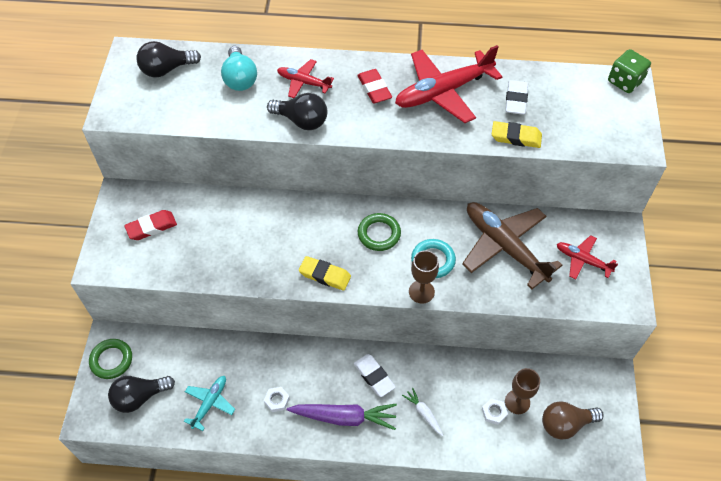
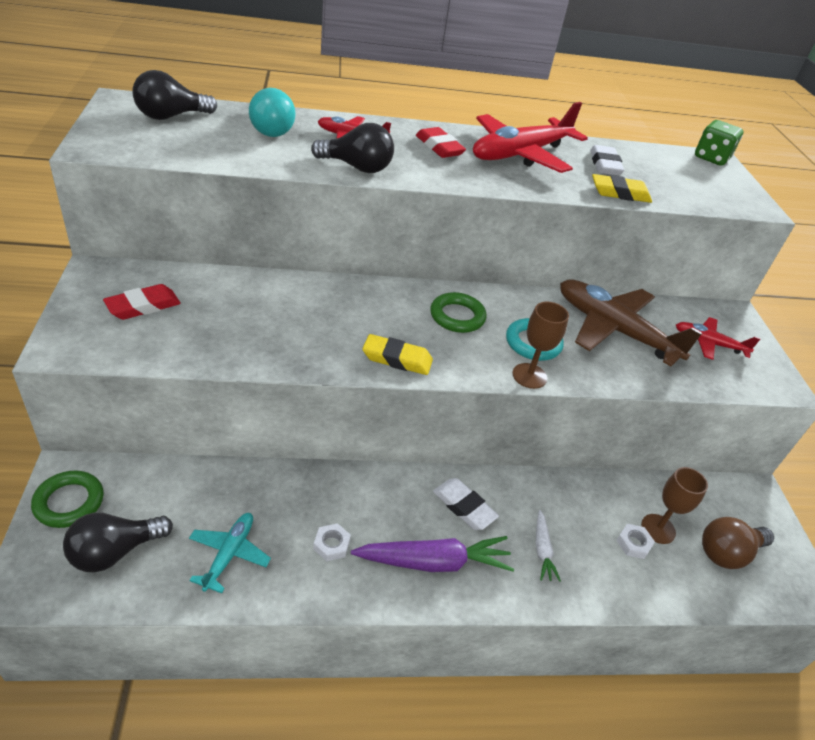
camera: 15 degrees left, 15 degrees down
(423, 413) = (542, 550): white carrot -> white carrot turned 135 degrees counterclockwise

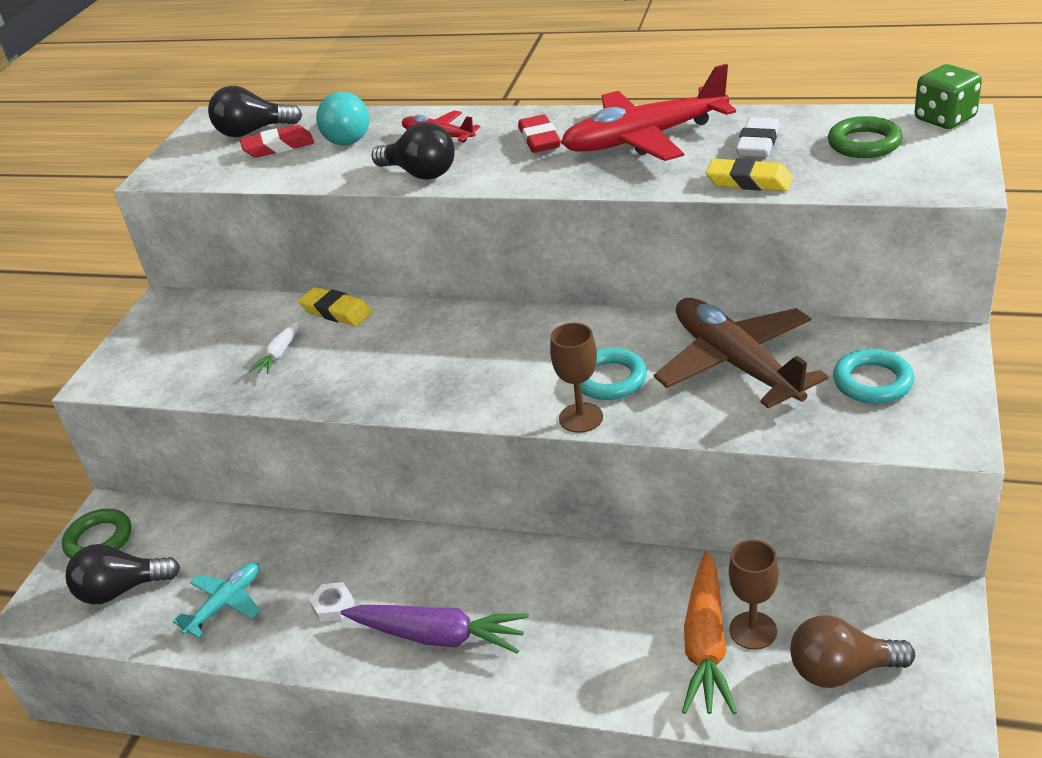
camera: 30 degrees right, 5 degrees down
(143, 306) = (191, 338): red eraser -> red eraser (278, 147)
(397, 359) = (429, 395): yellow eraser -> yellow eraser (336, 311)
(457, 316) = (530, 347): green ring -> green ring (864, 143)
(464, 507) = (503, 580): white eraser -> none
(542, 550) = (578, 638): white carrot -> white carrot (279, 354)
(633, 543) = (706, 644): white nut -> orange carrot
(709, 343) = (872, 382): red plane -> turquoise ring

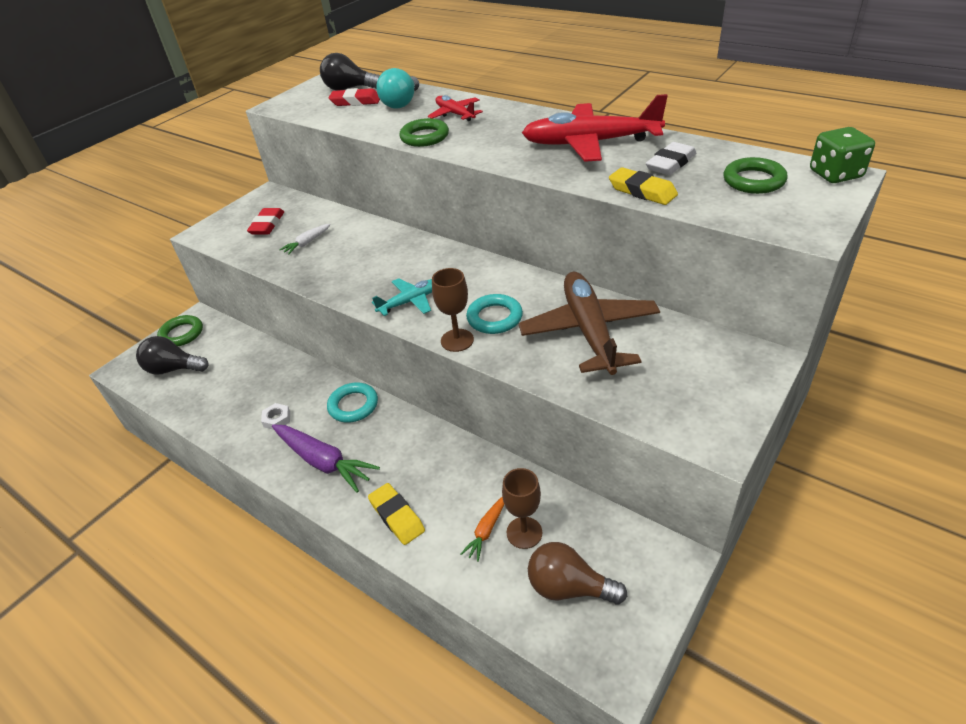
camera: 20 degrees right, 5 degrees up
(225, 604) = (220, 397): turquoise plane -> turquoise plane (410, 301)
(336, 311) = (358, 224): yellow eraser -> yellow eraser (397, 516)
(420, 173) = (424, 137): black light bulb -> green ring
(539, 139) = (518, 129): red eraser -> red eraser (267, 225)
(706, 644) = (486, 531): orange carrot -> orange carrot, size x0.52
(872, 382) = (682, 375): turquoise ring -> turquoise ring (353, 405)

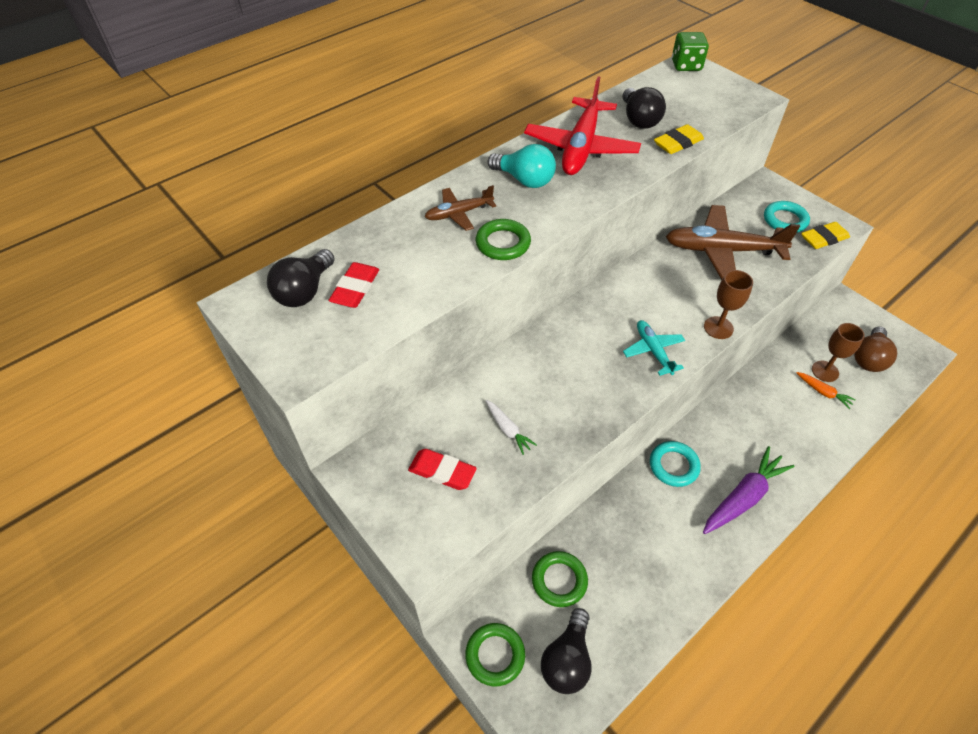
camera: 80 degrees left, 10 degrees up
(277, 419) = (680, 536): white nut -> none
(397, 516) = (808, 447): yellow eraser -> yellow eraser (823, 238)
(402, 103) = (394, 249): turquoise light bulb -> turquoise light bulb (524, 180)
(455, 114) = (459, 213): red plane -> brown plane
(494, 318) = (693, 299): turquoise ring -> turquoise ring (785, 220)
(670, 163) = (639, 120): white eraser -> black light bulb
(753, 180) = (682, 95): green ring -> green ring (559, 580)

